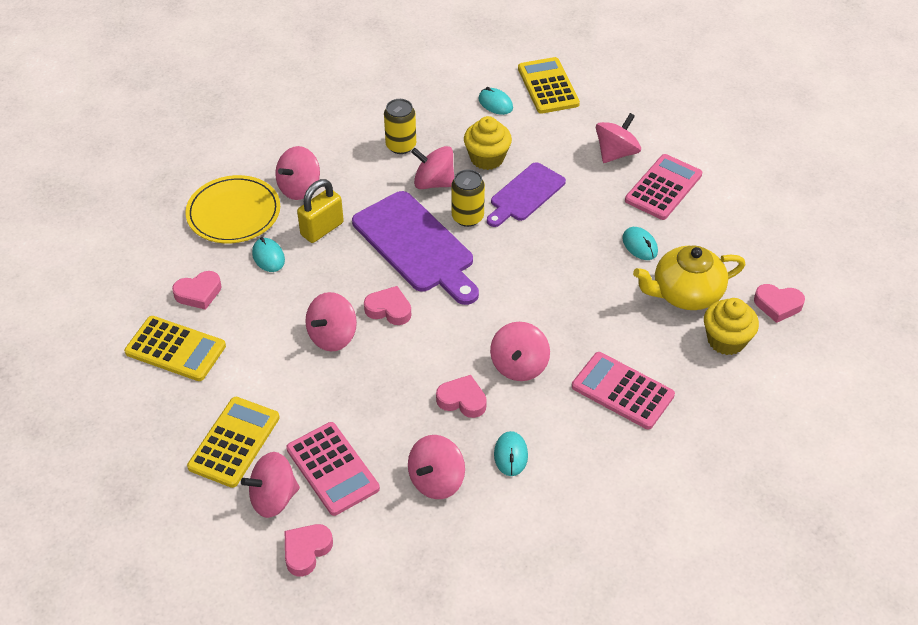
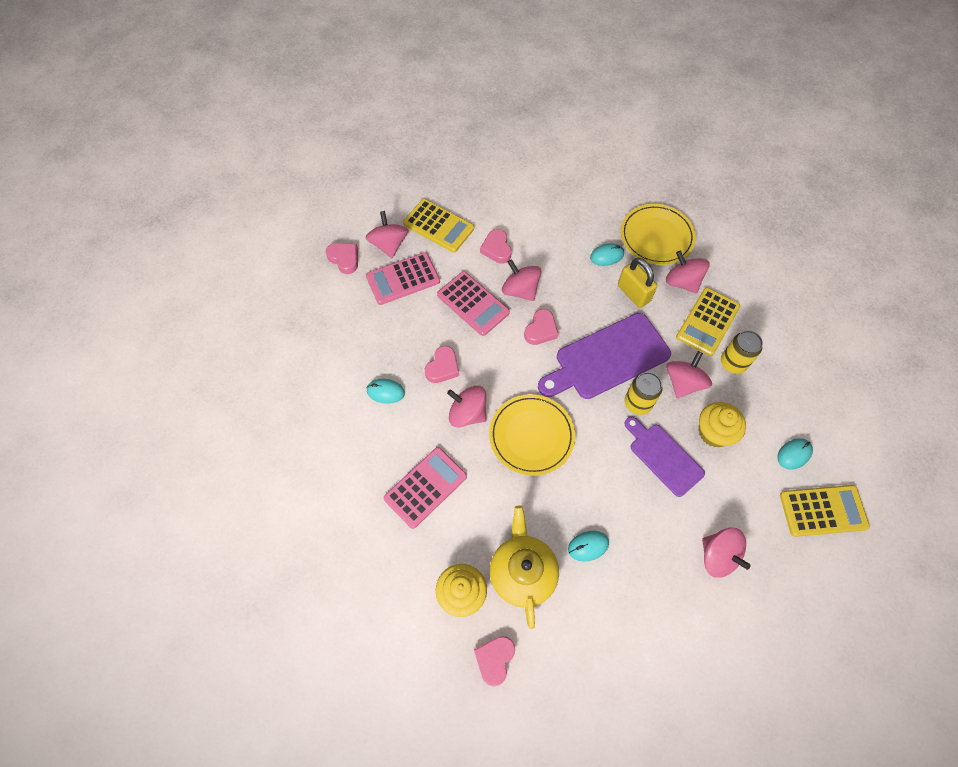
camera: 100 degrees right, 15 degrees up
(175, 349) = (525, 197): yellow calculator -> yellow calculator (708, 322)
(198, 293) = (575, 212): pink heart -> pink heart (496, 249)
(436, 480) = (377, 340): pink spinning top -> none
(531, 303) = (531, 436): none -> yellow plate
(663, 187) = (665, 591): pink calculator -> pink calculator (473, 304)

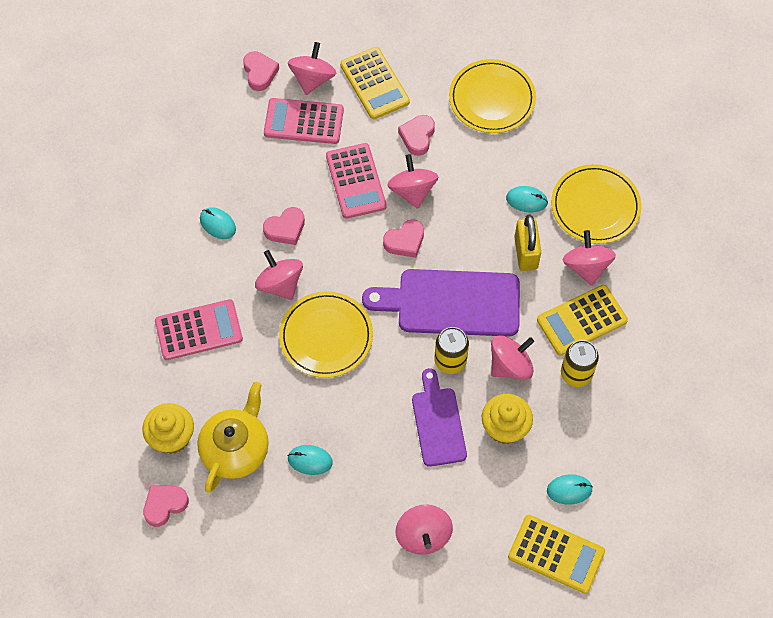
camera: 30 degrees right, 0 degrees up
(531, 197) = (492, 99): none -> yellow plate

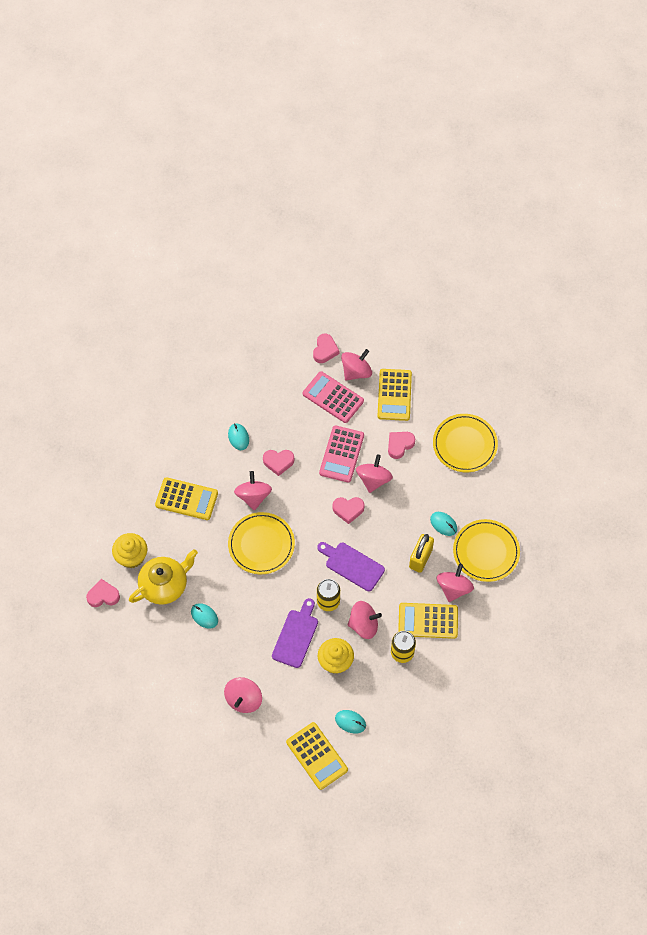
camera: 30 degrees right, 0 degrees up
(198, 330) = (186, 499): pink calculator -> yellow calculator
(451, 303) = (352, 565): purple cutting board -> purple cutting board, size x0.63

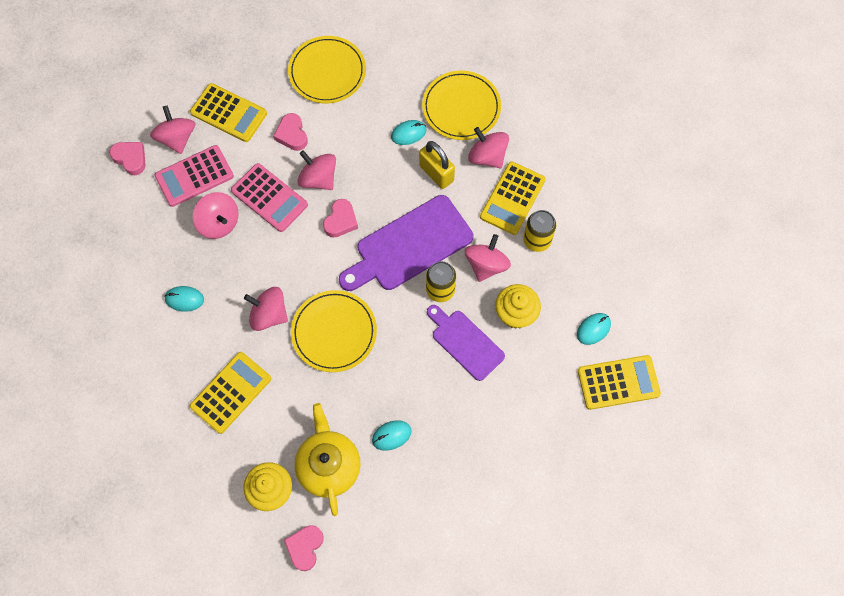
camera: 65 degrees left, 5 degrees up
(243, 699) = (516, 434): pink spinning top -> pink spinning top (219, 223)
(278, 462) = (241, 269): pink heart -> none
(352, 565) = (409, 246): purple cutting board -> purple cutting board, size x1.60

